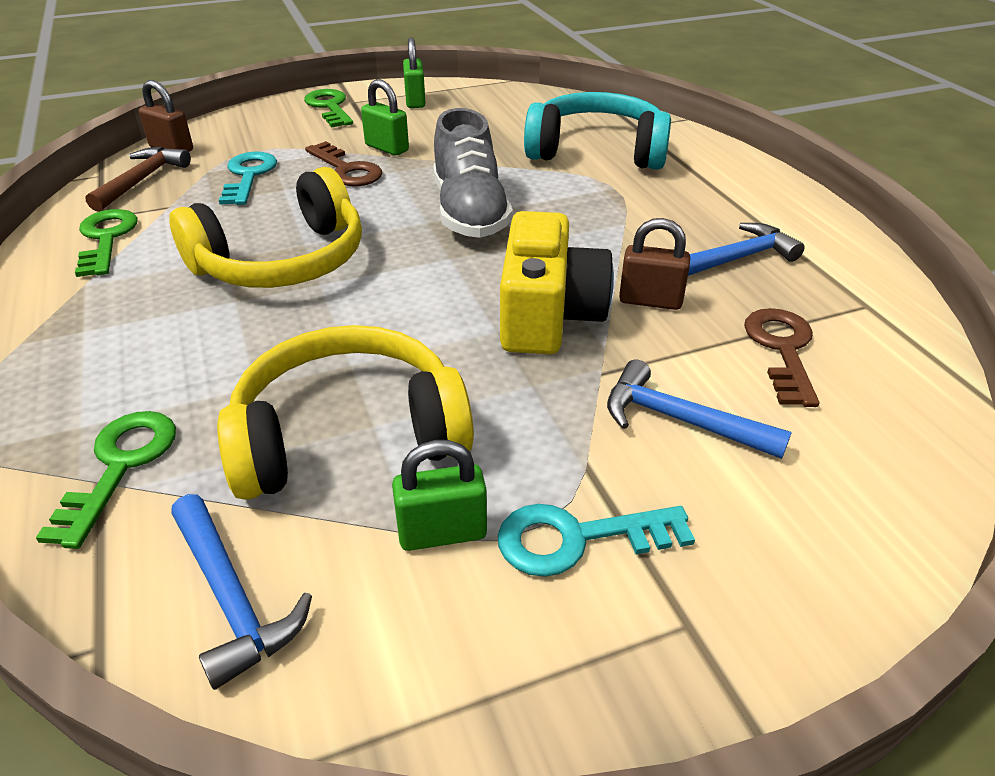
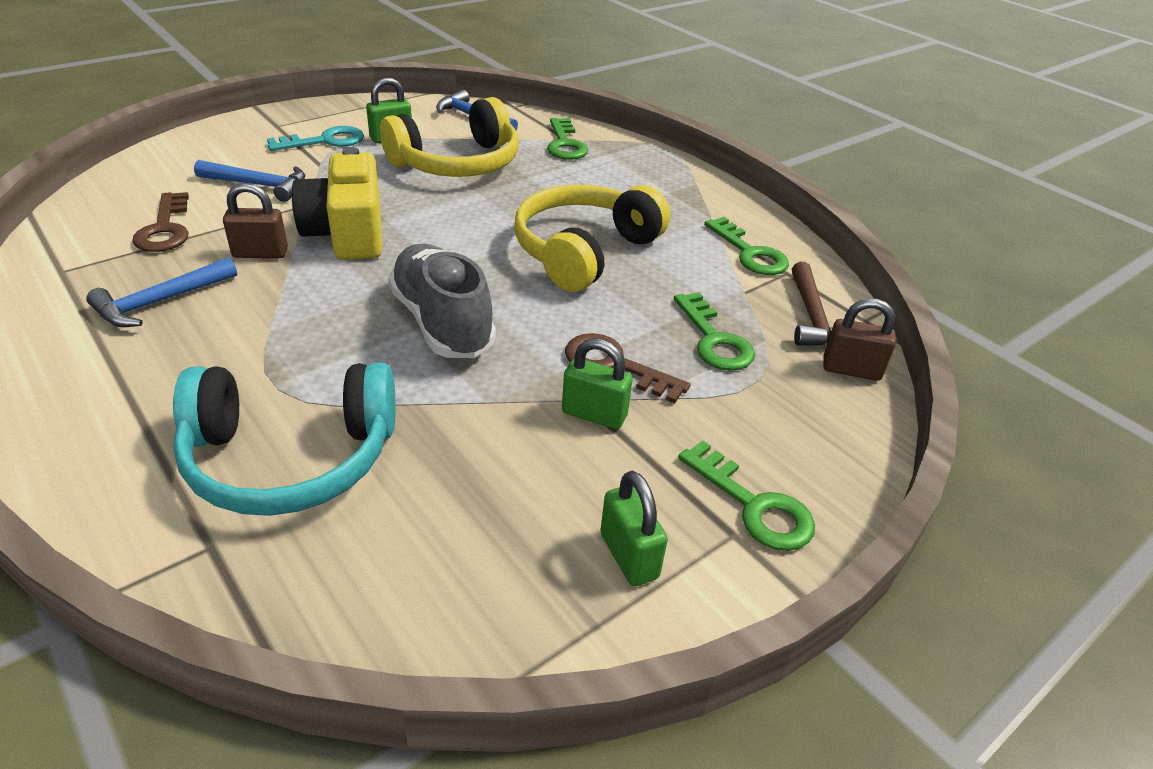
camera: 160 degrees right, 0 degrees up
(248, 176) = (714, 339): turquoise key -> green key

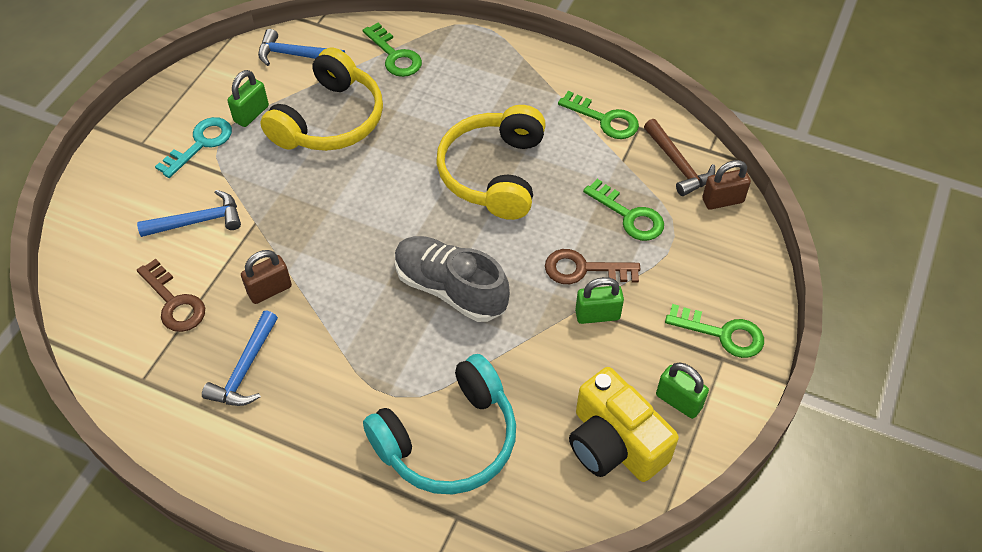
camera: 25 degrees left, 15 degrees up
(347, 233) = (314, 239): yellow camera -> yellow camera (614, 443)

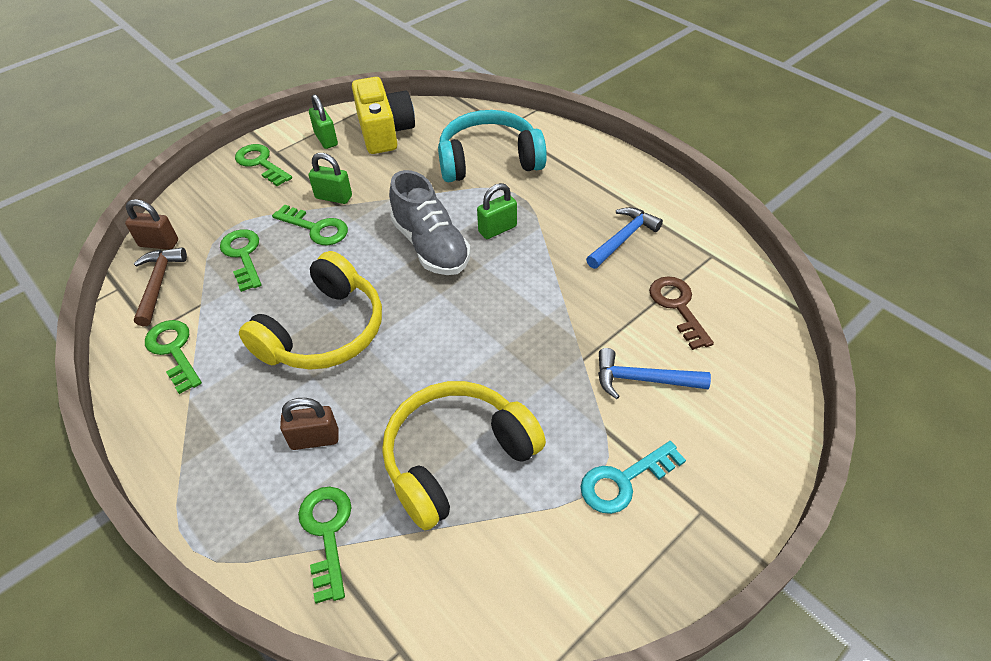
camera: 155 degrees left, 5 degrees down
(251, 114) = (549, 505): green padlock -> green padlock (497, 229)
(269, 290) = (586, 291): brown padlock -> brown padlock (315, 439)
(296, 55) = (456, 591): blue hammer -> none
(584, 269) = (316, 228): brown key -> green key

